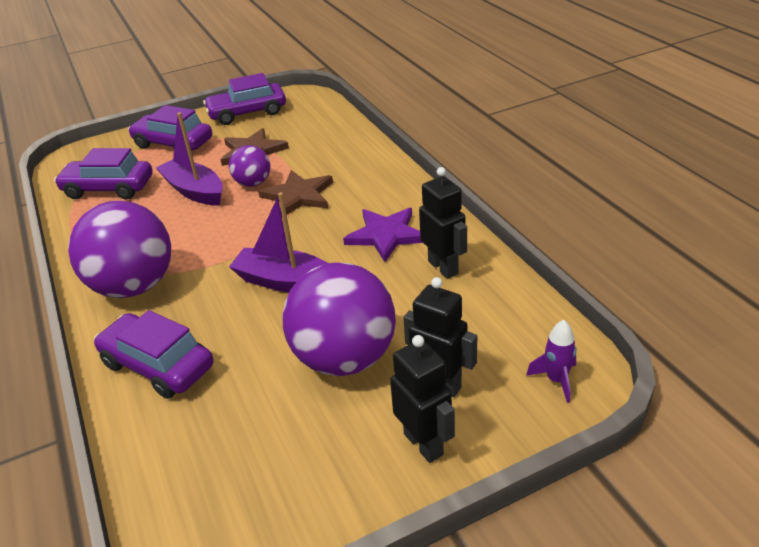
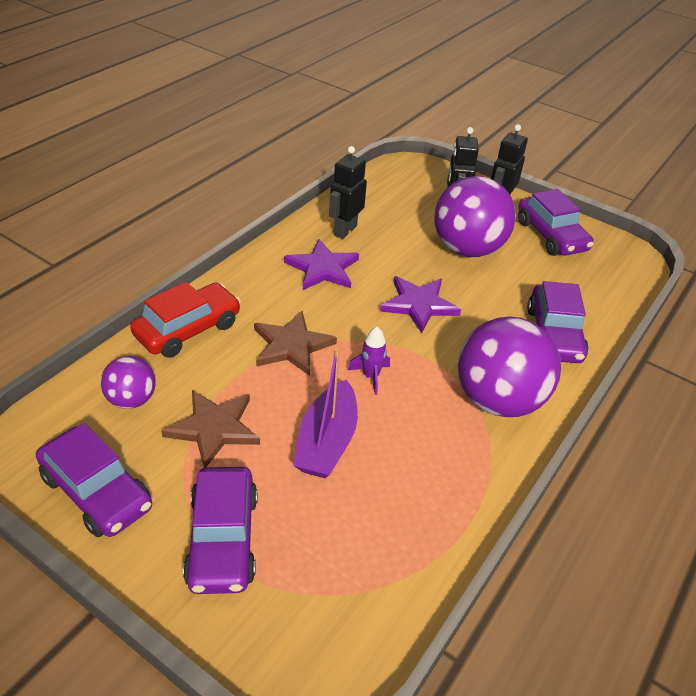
camera: 125 degrees left, 5 degrees up
(108, 188) = (369, 545): purple car -> purple car (551, 236)
(253, 183) = (285, 393): purple ball -> purple ball (132, 400)
(285, 281) = (419, 305): purple boat -> purple star
(357, 154) = (188, 329): none -> red car
(556, 380) = (416, 172): purple rocket -> purple rocket (371, 376)

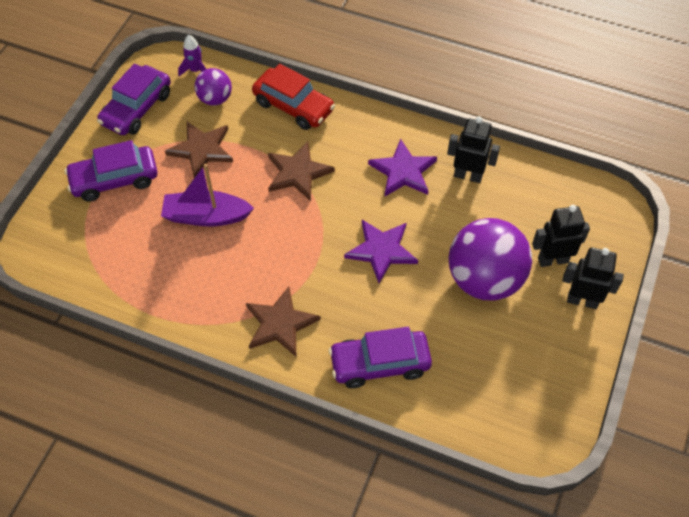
camera: 80 degrees right, 15 degrees up
(371, 376) = (280, 231): purple rocket -> purple rocket (195, 70)
(498, 400) = (280, 323): purple ball -> brown star
(551, 236) = (546, 356): purple car -> none

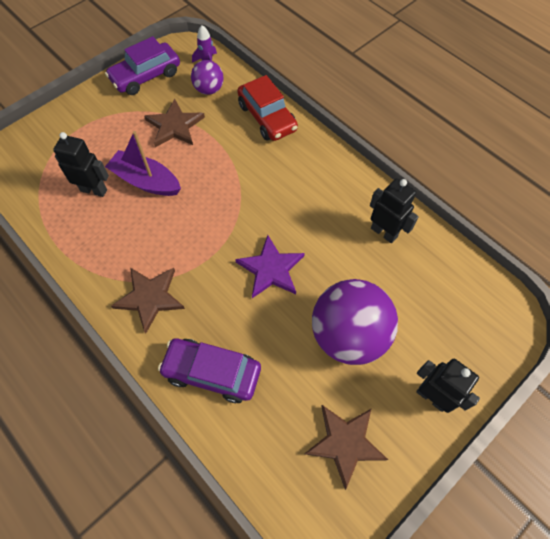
camera: 25 degrees right, 5 degrees up
(115, 180) = (96, 125): purple car -> none
(298, 173) = (239, 173): brown star -> brown star (345, 443)
(403, 171) = (328, 206): purple star -> none
(552, 260) = (423, 344): black robot -> black robot (94, 190)

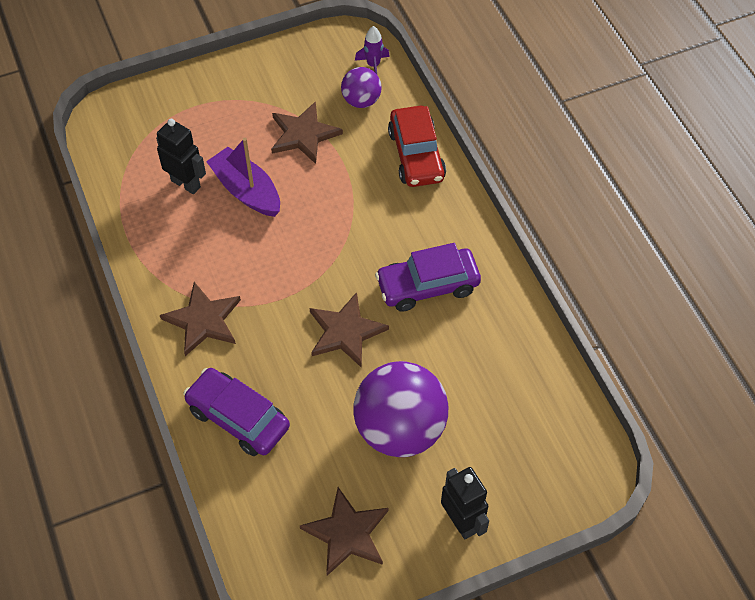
camera: 20 degrees right, 5 degrees down
(146, 76) = (293, 63): purple car -> purple car (427, 286)
(271, 269) = (345, 332): purple star -> brown star
(384, 232) = (493, 332): black robot -> none

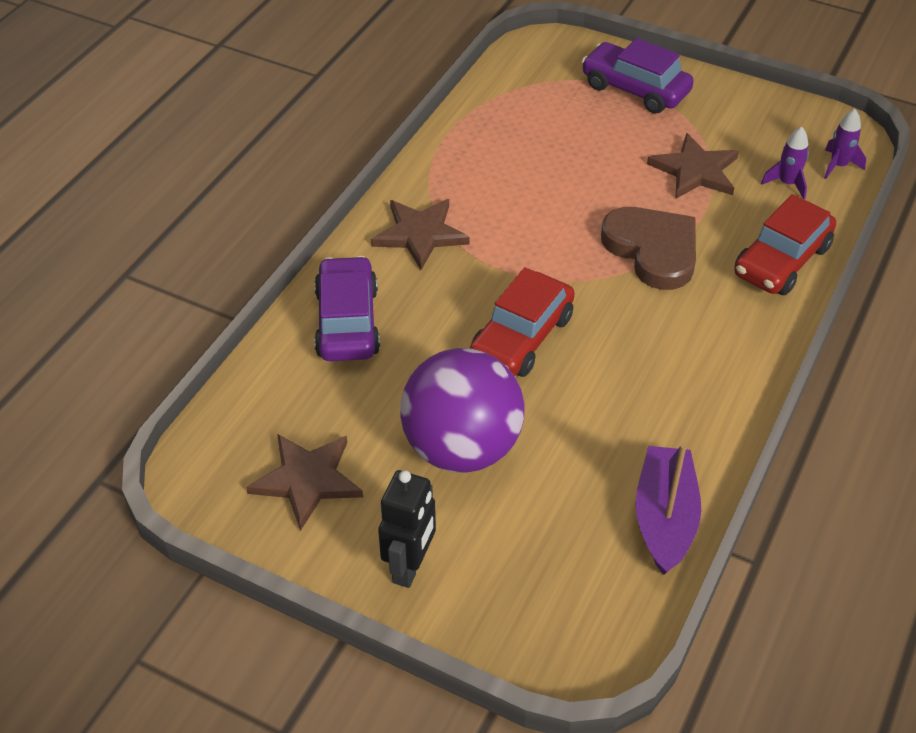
camera: 50 degrees right, 10 degrees down
(186, 183) = (544, 133): black robot -> none
(246, 191) = (586, 174): purple boat -> purple boat (665, 518)
(344, 209) = (653, 250): none -> brown heart
(345, 332) = (521, 337): brown star -> red car
(361, 101) = (787, 183): purple ball -> purple rocket
(427, 286) = (646, 365): purple car -> purple car (635, 89)

